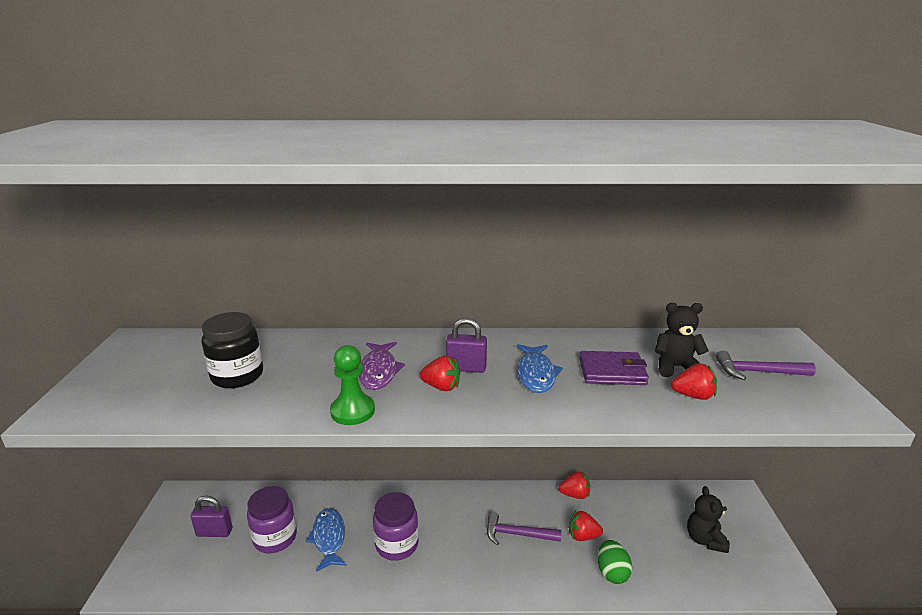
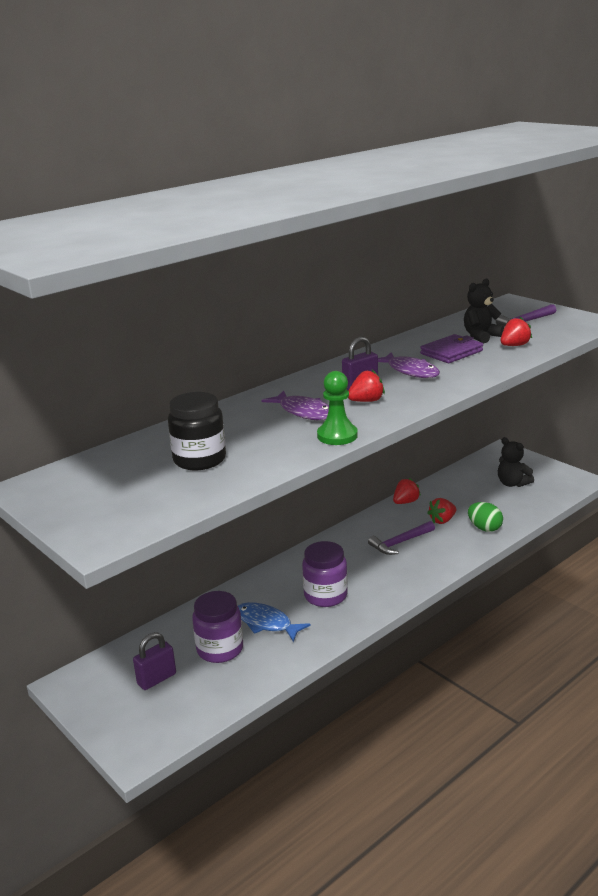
camera: 40 degrees left, 0 degrees up
(536, 374) = (410, 371): blue fish -> purple fish

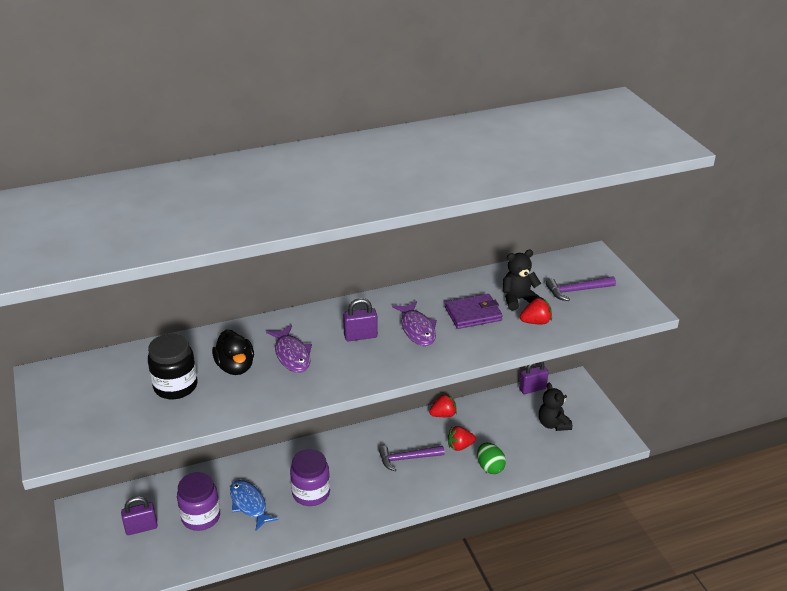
camera: 20 degrees right, 10 degrees up
(252, 432) = (235, 367): none -> black duck
(337, 436) = (294, 393): green pawn -> none
(366, 401) = (350, 357): red strawberry -> none
(471, 464) = (532, 389): none -> purple padlock

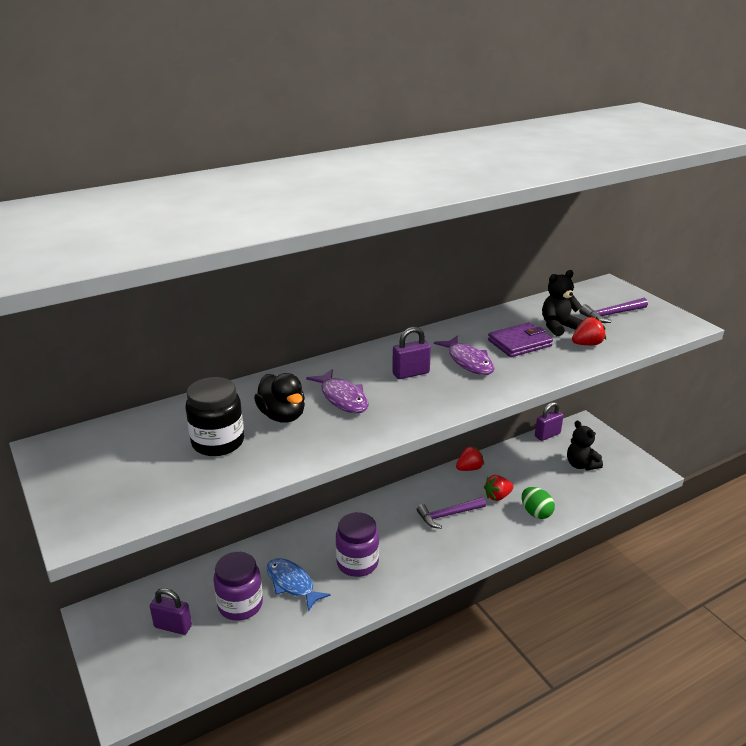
camera: 10 degrees left, 5 degrees down
(141, 528) = (173, 626): purple padlock -> purple padlock turned 45 degrees clockwise

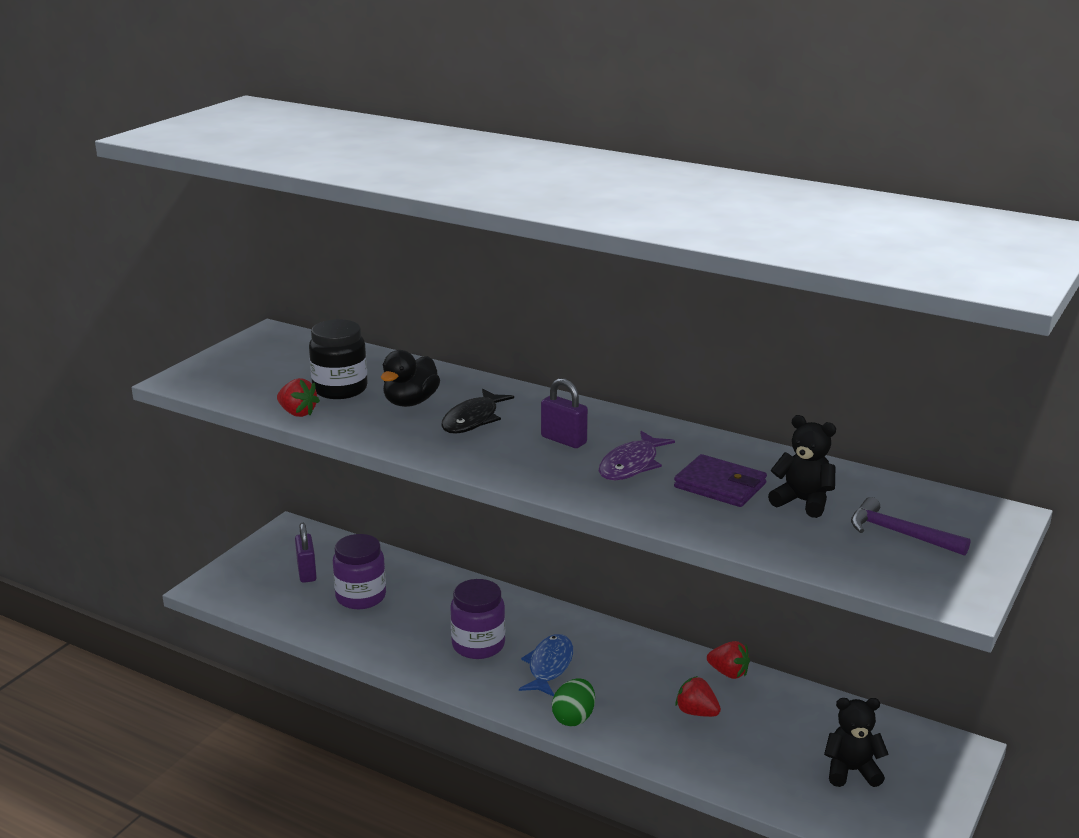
camera: 60 degrees right, 5 degrees down
(292, 583) = (413, 616): blue fish -> blue fish (549, 666)
(342, 398) = (473, 419): purple fish -> black fish
(448, 515) = (619, 683): purple hammer -> none
(536, 513) = (696, 754): green egg -> green egg (574, 718)
(547, 435) = (887, 721): purple padlock -> none
(581, 465) = (851, 771): black teddy bear -> black teddy bear turned 60 degrees clockwise
(587, 344) = (780, 531): red strawberry -> red strawberry (297, 413)

